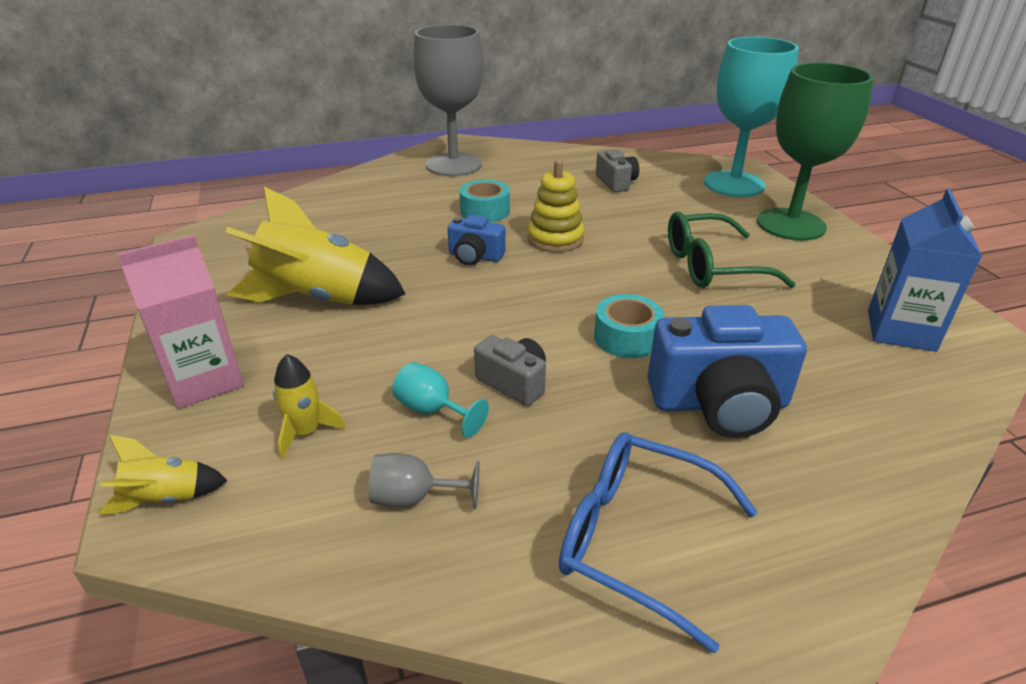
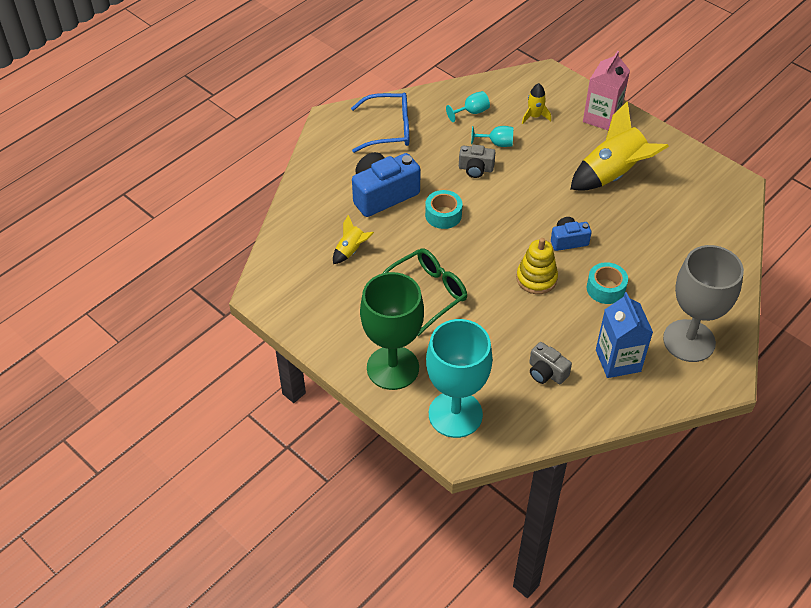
camera: 150 degrees right, 15 degrees up
(166, 498) = (551, 80): yellow rocket -> yellow rocket (351, 251)
(414, 498) = (471, 112): grey goblet -> turquoise goblet
(900, 330) = (307, 280): blue carton -> blue carton (618, 360)

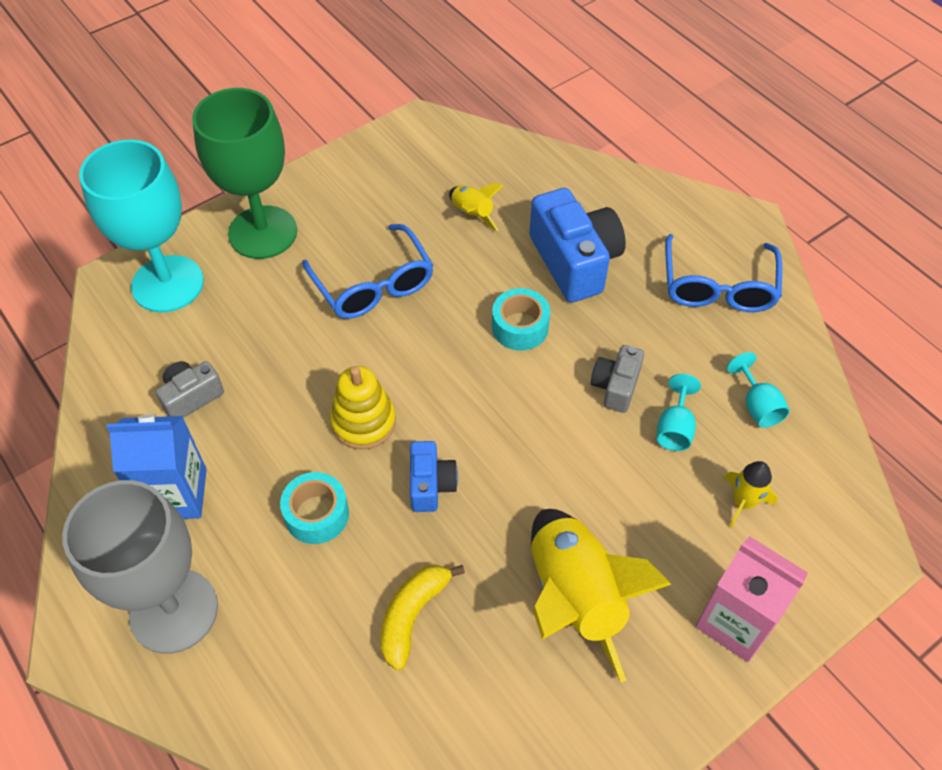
camera: 100 degrees right, 5 degrees up
(426, 294) = (373, 284): green glasses -> blue glasses
(648, 236) = (412, 615): none -> yellow banana

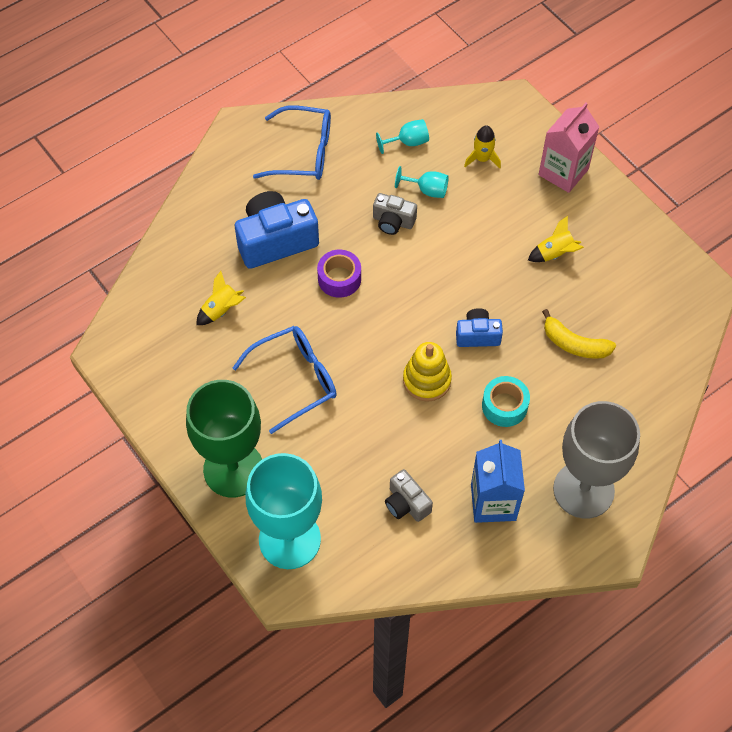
camera: 90 degrees left, 5 degrees up
(520, 327) = (339, 279): turquoise tape -> purple tape
(575, 597) = (554, 254): yellow rocket -> yellow rocket, size x0.47

